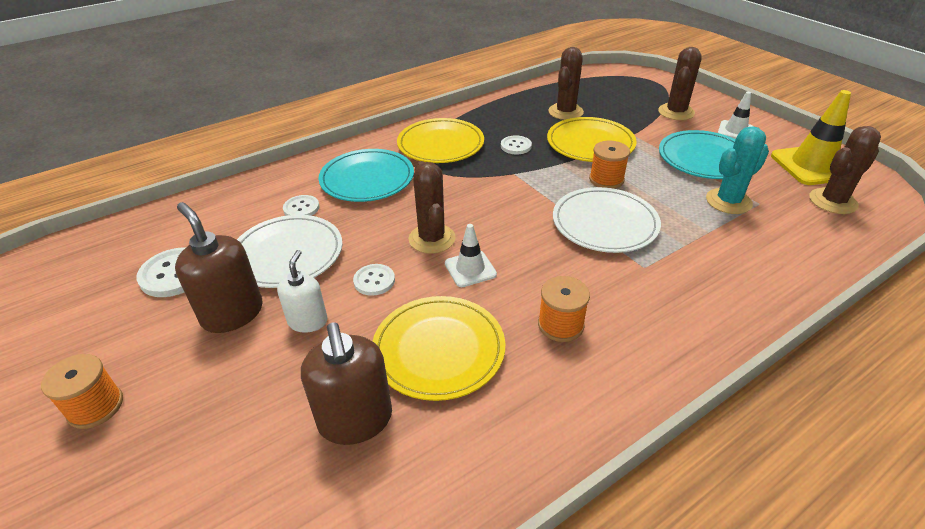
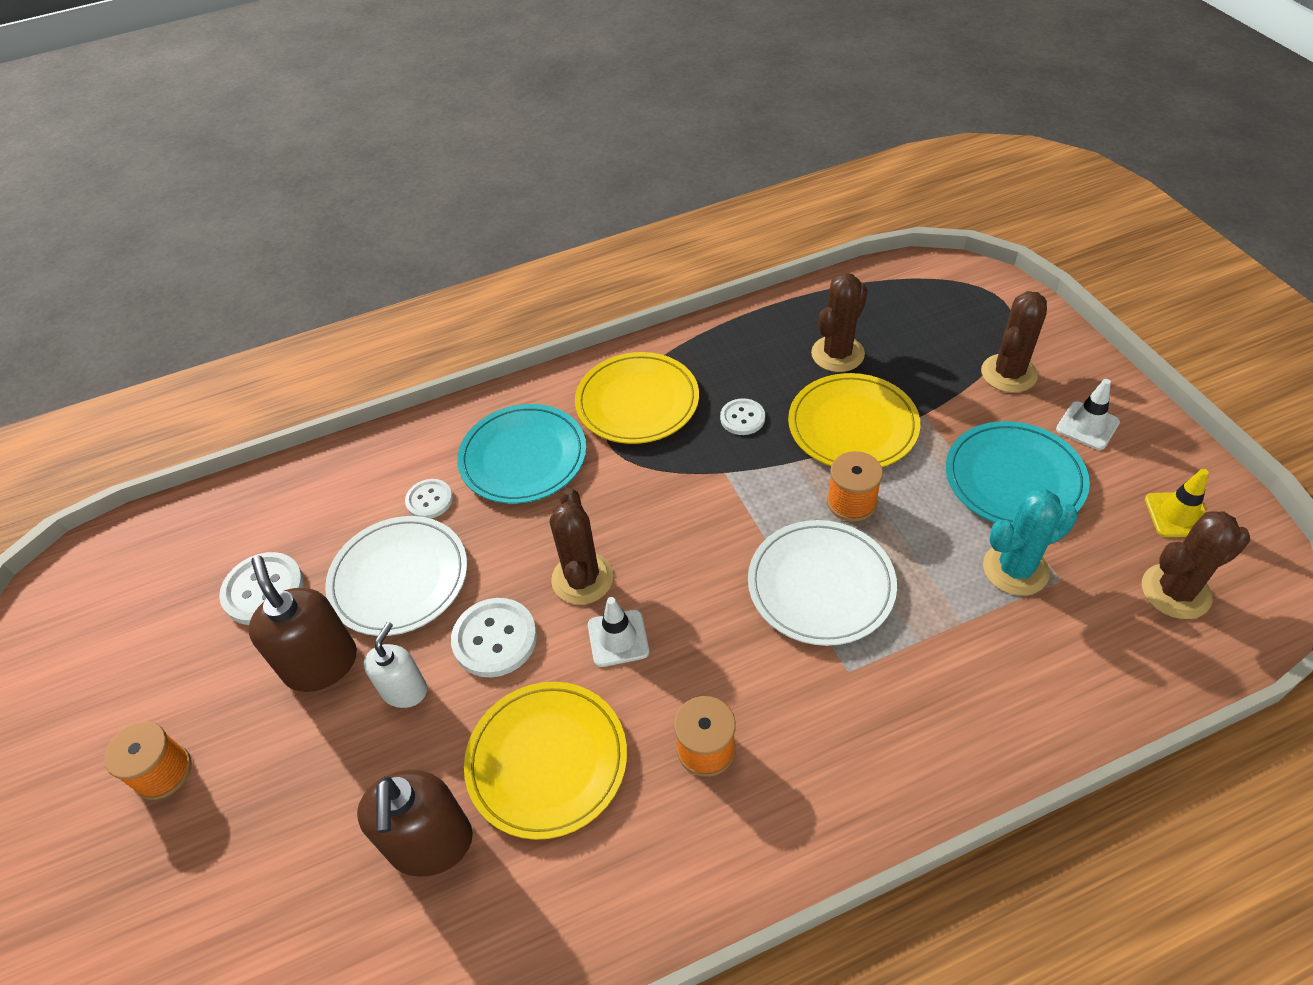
camera: 15 degrees right, 10 degrees up
(374, 281) = (495, 639): white button -> white button, size x1.62
(812, 166) = (1177, 515): yellow traffic cone -> yellow traffic cone, size x0.57

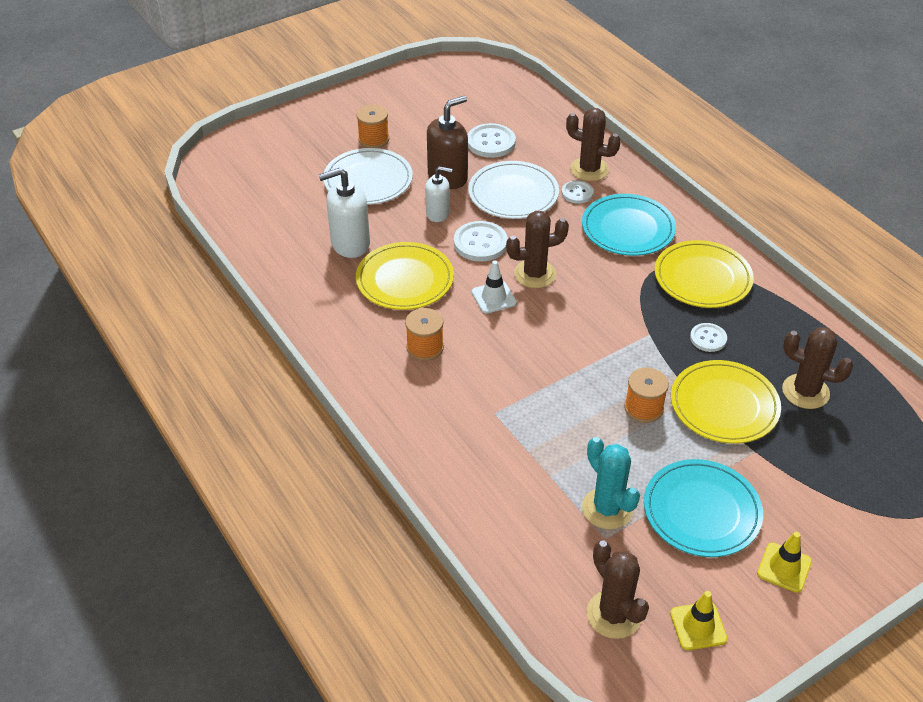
camera: 75 degrees right, 5 degrees down
(431, 844) = (350, 244): brown soap dispenser -> white soap dispenser
(821, 585) = (561, 394): white plate -> white plate (368, 180)
(1008, 373) = (830, 512): brown cactus -> brown cactus (589, 169)
(1087, 426) = (784, 567): white traffic cone -> yellow traffic cone

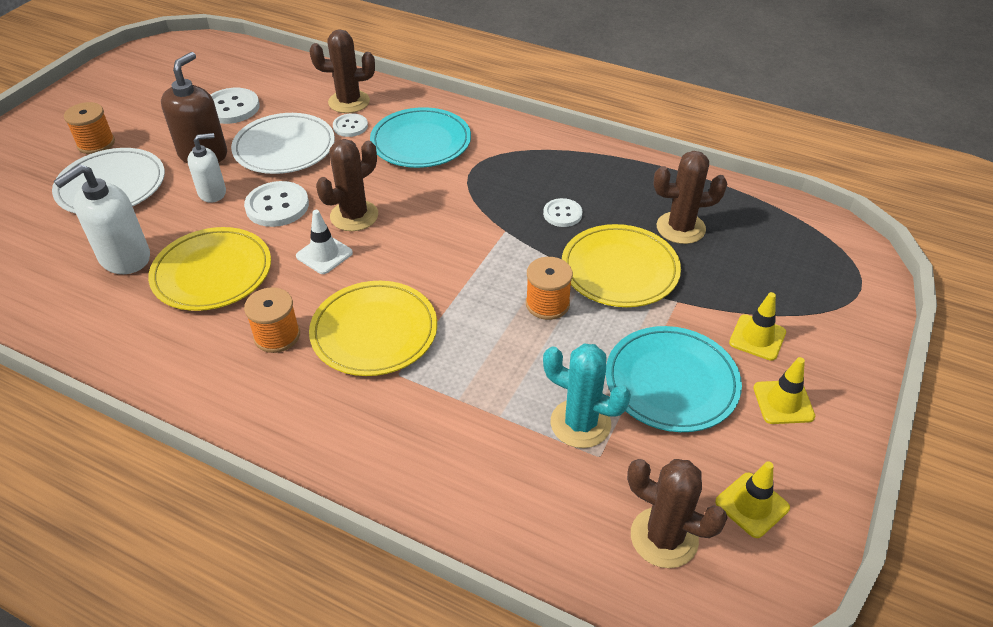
camera: 30 degrees left, 0 degrees up
(702, 278) = (520, 162): yellow plate -> yellow plate (374, 332)
(802, 509) = (757, 337): none -> yellow traffic cone

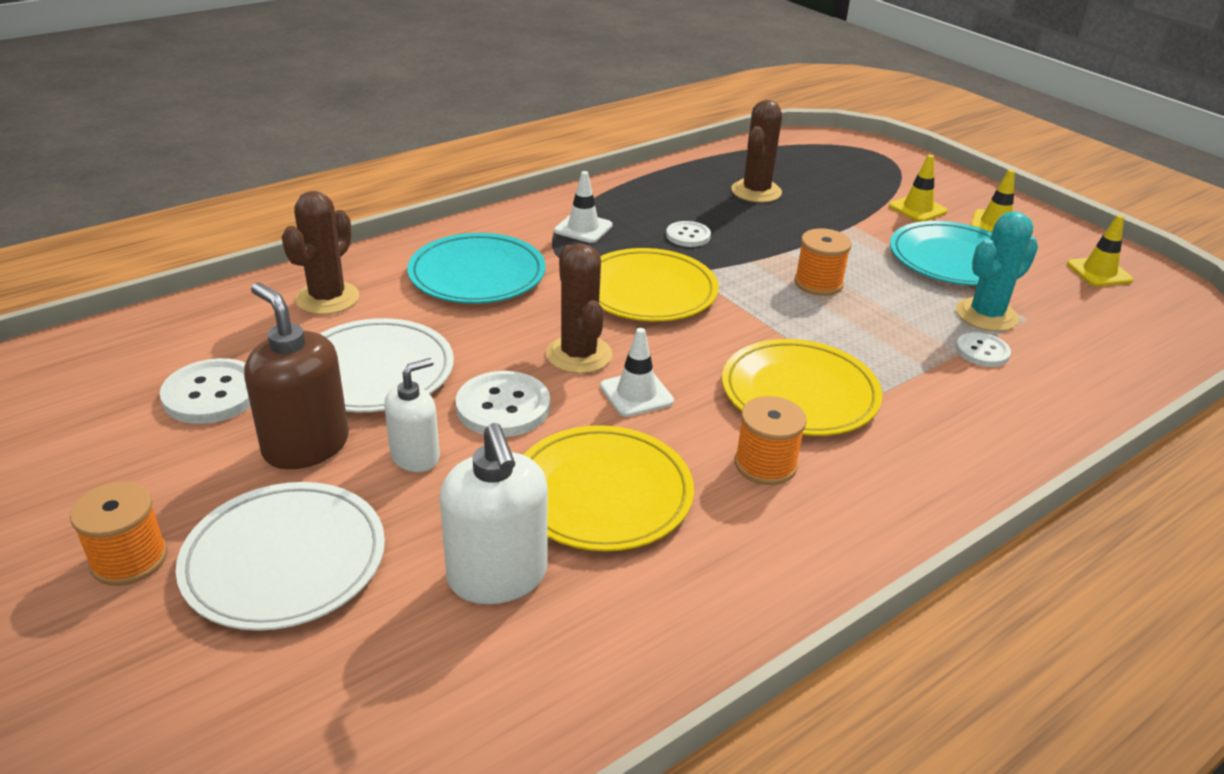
camera: 65 degrees left, 10 degrees down
(212, 193) = (415, 456): white soap dispenser -> white soap dispenser turned 45 degrees clockwise
(350, 126) = (386, 311): white button -> white button (982, 351)
(525, 162) = (583, 228): none -> white traffic cone
(619, 270) = (793, 235): yellow plate -> yellow plate (648, 291)
(664, 537) = (1125, 318): brown cactus -> none

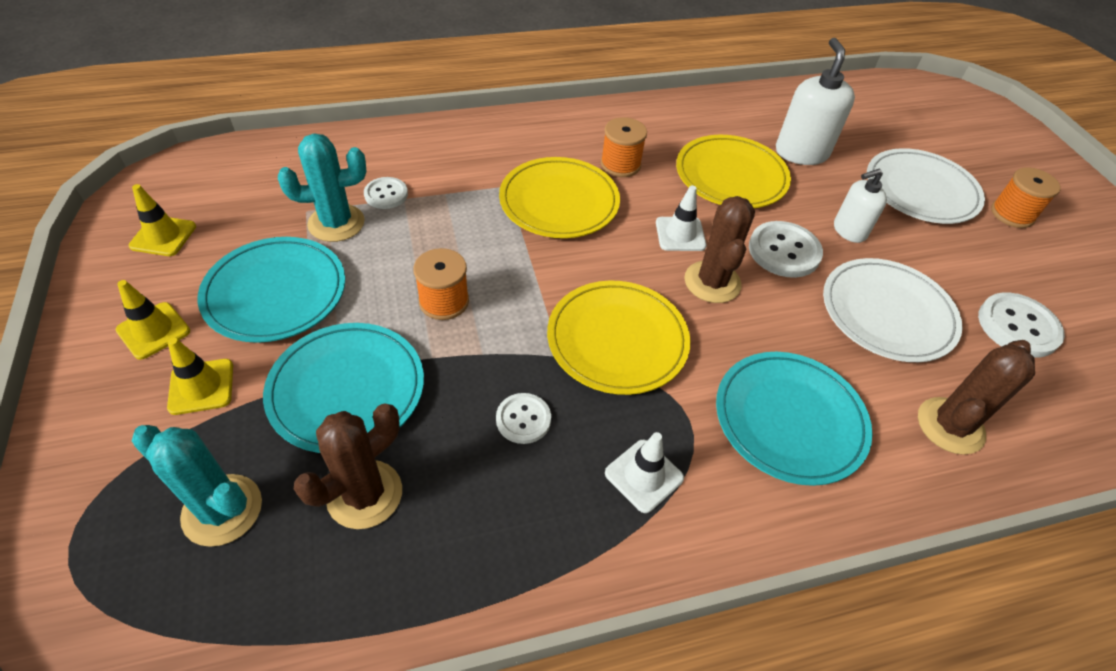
camera: 160 degrees left, 15 degrees up
(306, 446) = (927, 259): brown soap dispenser -> none
(825, 225) = (347, 390): none -> turquoise plate
(826, 174) = (222, 510): none -> turquoise cactus

